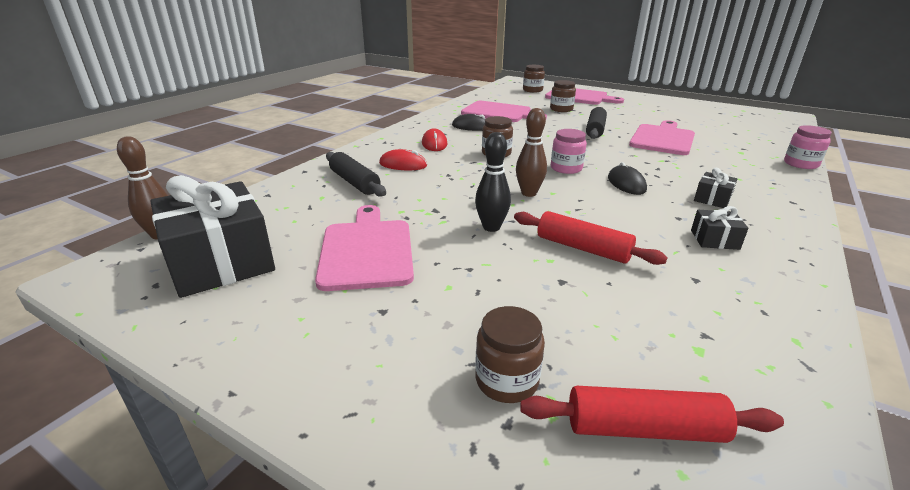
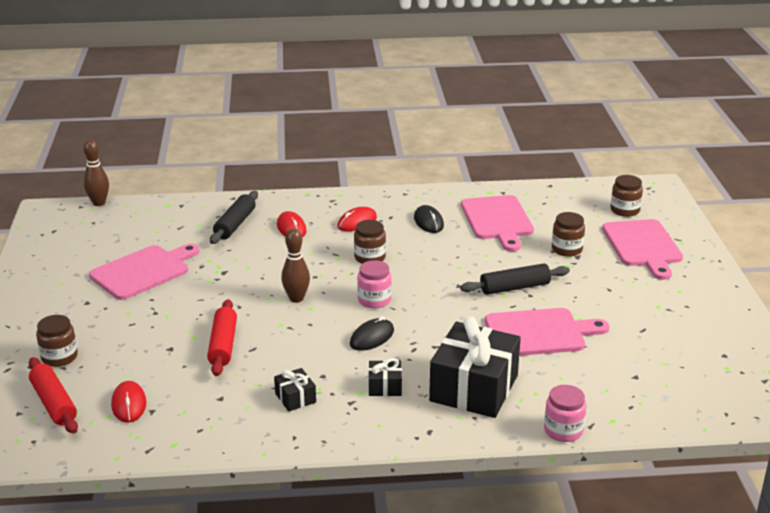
camera: 55 degrees right, 0 degrees up
(221, 261) = (90, 235): black gift -> black gift (474, 388)
(491, 227) = (219, 302): black bowling pin -> none
(681, 350) = (129, 404): none -> red mouse

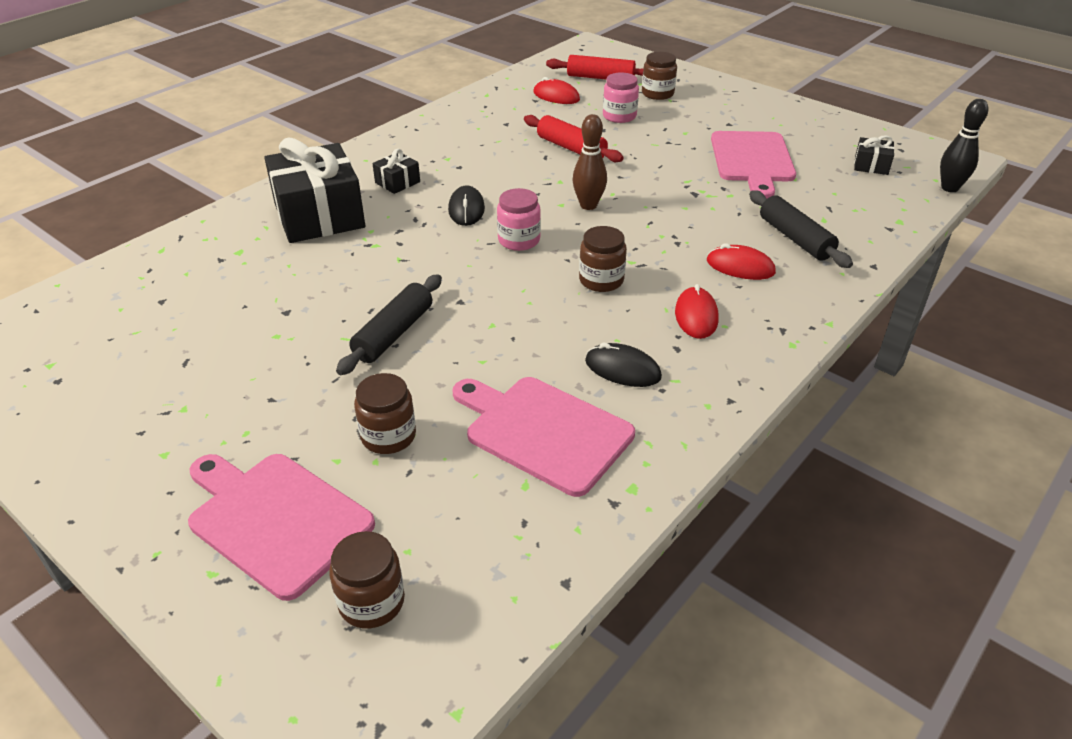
camera: 135 degrees right, 10 degrees up
(99, 203) = (949, 188): brown bowling pin -> black bowling pin
(295, 398) = (454, 146): black gift -> black gift (871, 165)
(539, 333) = (308, 294): pink cutting board -> none
(563, 430) = (203, 222): pink jar -> pink jar (619, 116)

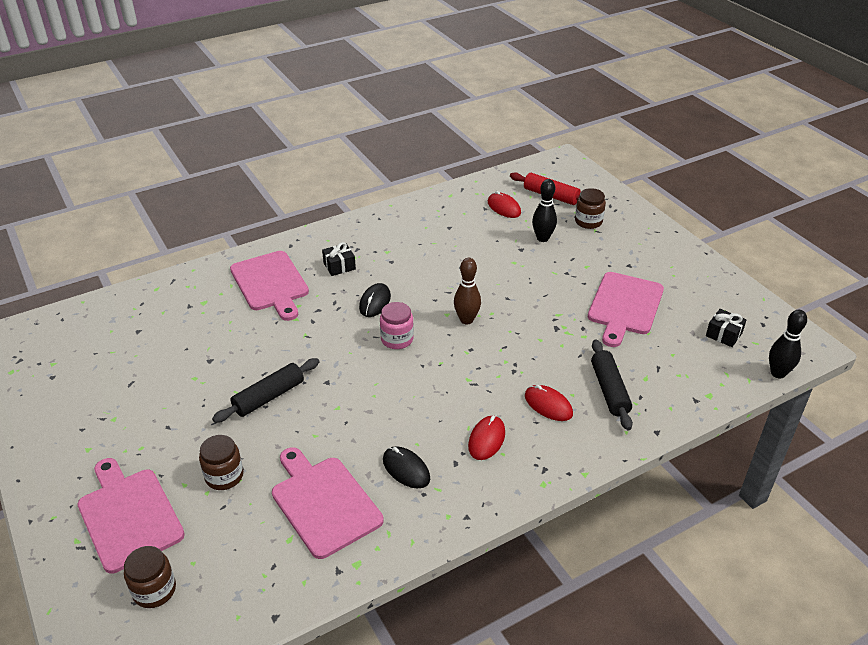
camera: 20 degrees right, 0 degrees up
(319, 215) = (270, 283): black gift -> pink cutting board
(571, 148) = (485, 262): red rolling pin -> none
(601, 280) = (436, 390): brown jar -> none
(619, 116) = (542, 238): pink jar -> black bowling pin

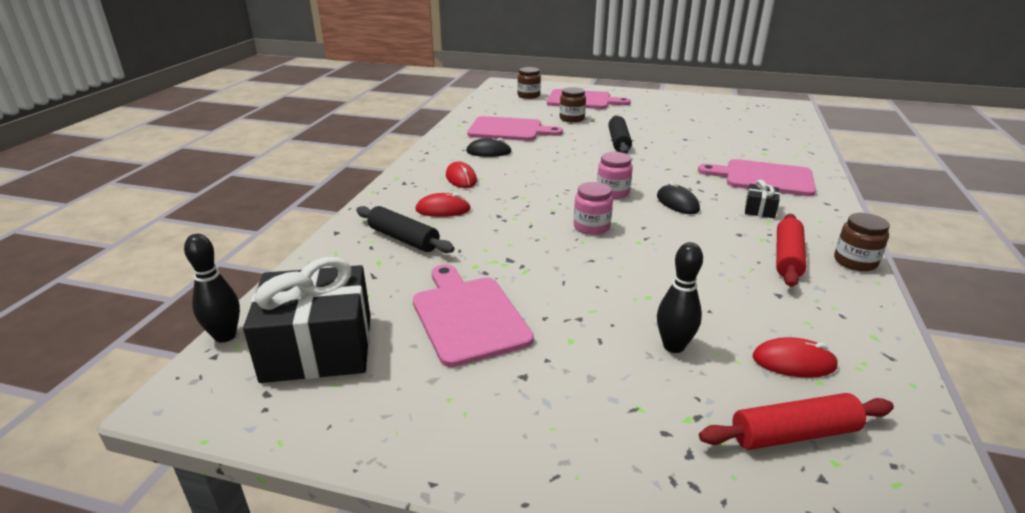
camera: 135 degrees right, 10 degrees down
(401, 236) = (787, 258): none -> red rolling pin
(466, 320) = (591, 227): brown bowling pin -> pink jar
(588, 221) = (669, 418): brown jar -> brown jar (855, 262)
(723, 334) = (318, 347): black gift -> black gift, size x2.28

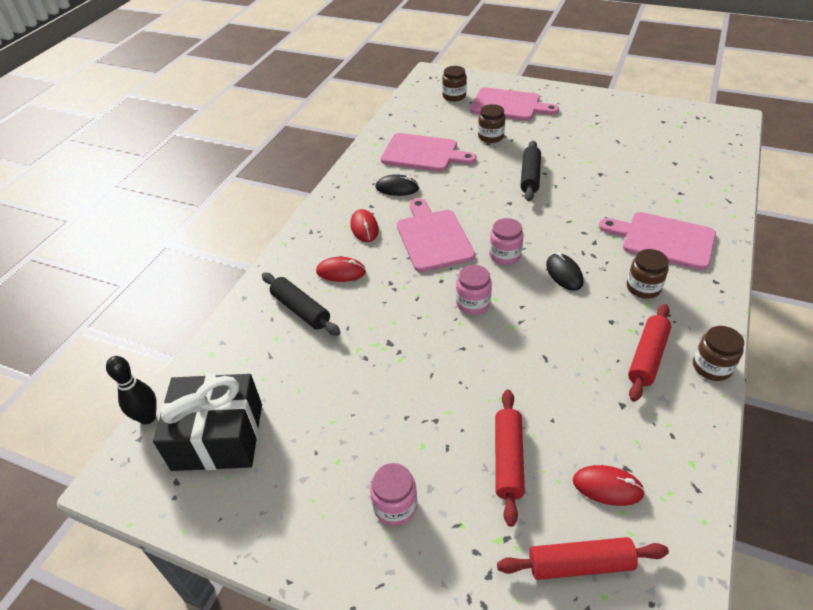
camera: 10 degrees right, 15 degrees up
(468, 316) = (342, 410): pink cutting board -> pink cutting board (433, 238)
(553, 396) = (395, 506): none -> pink jar
(673, 346) = (508, 459): black bowling pin -> red rolling pin
(760, 209) = (643, 287): black gift -> brown jar

